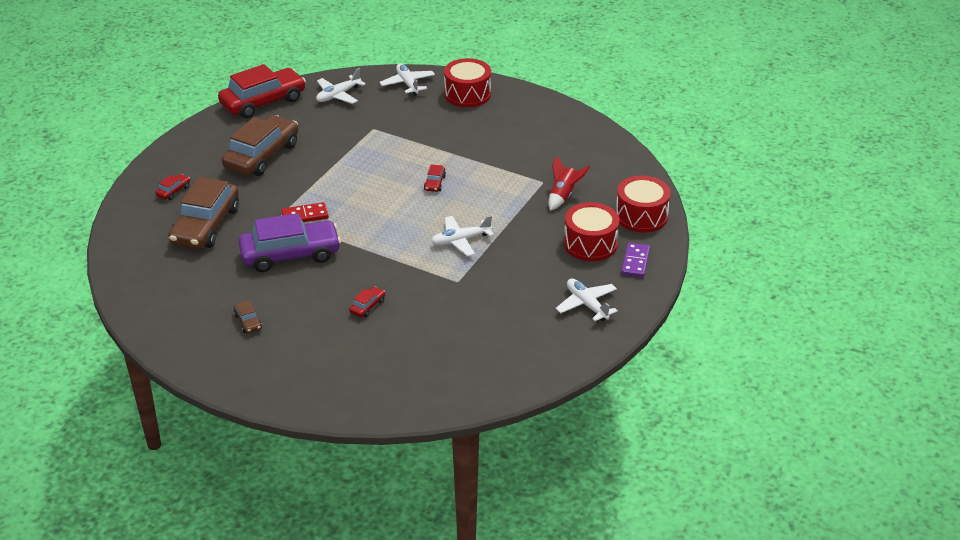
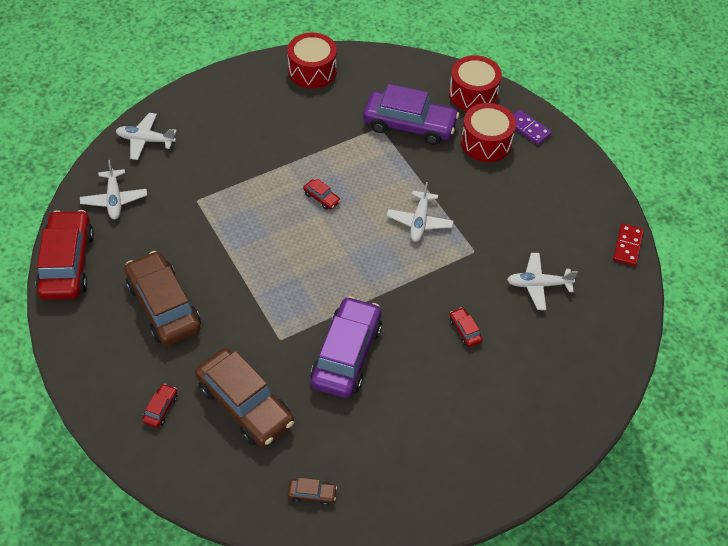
camera: 60 degrees left, 15 degrees up
(173, 191) = (161, 409): red car -> red car turned 45 degrees clockwise
(248, 322) = (425, 433): brown car -> brown car (312, 494)
(305, 215) = (294, 316): red domino -> red domino (627, 246)
(467, 94) = (204, 108): red drum -> red drum (312, 71)
(563, 196) = (409, 125): red rocket -> purple car
(586, 304) = (561, 185): white plane -> white plane (538, 285)

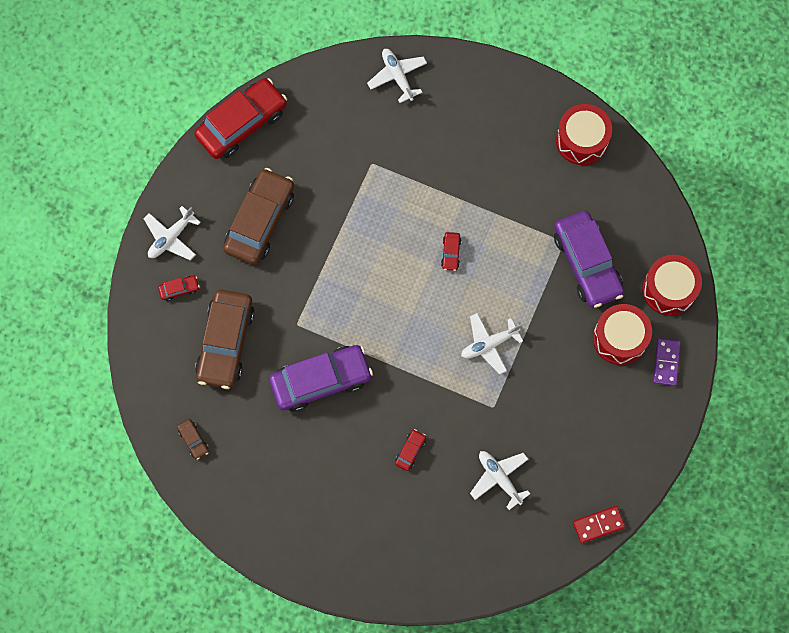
camera: 55 degrees right, 20 degrees up
(114, 199) = (323, 104): white plane -> white plane (171, 237)

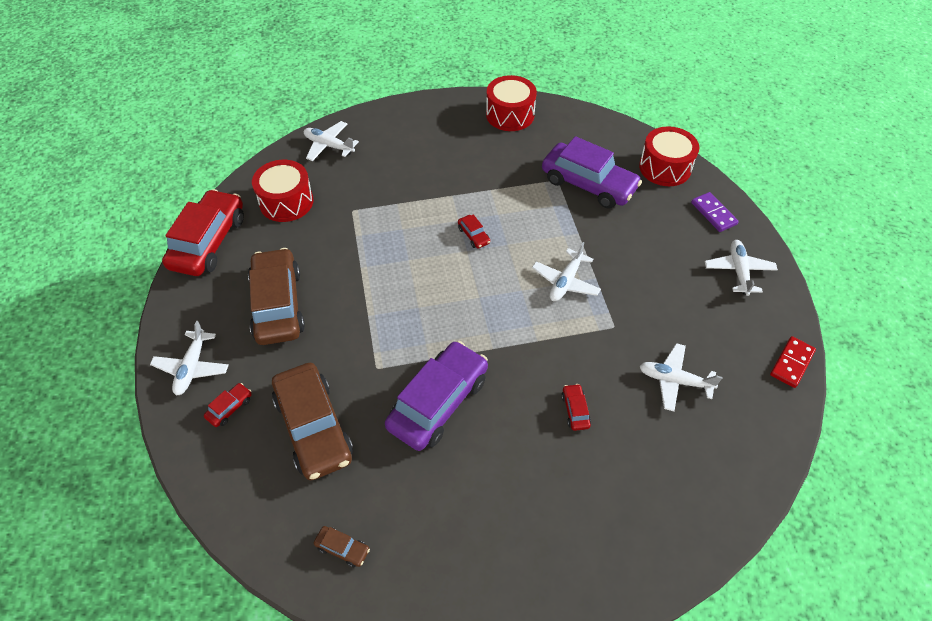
camera: 35 degrees left, 20 degrees down
(619, 338) = (663, 218): red drum -> red drum (286, 202)
(634, 427) = (738, 271): none -> white plane

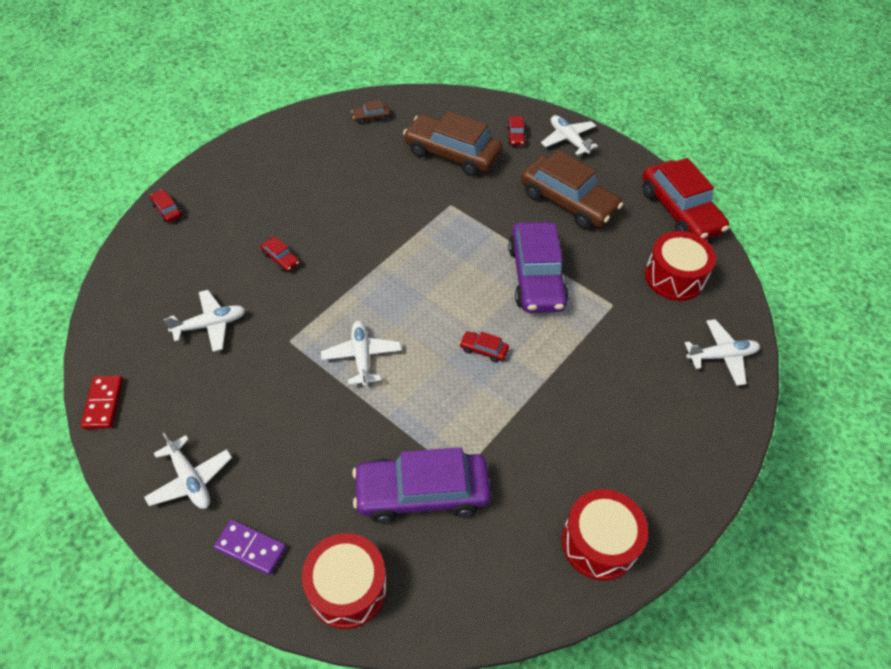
camera: 140 degrees right, 0 degrees up
(438, 402) = (386, 209): purple car -> purple car (536, 277)
(663, 556) = (167, 210): none -> red car

